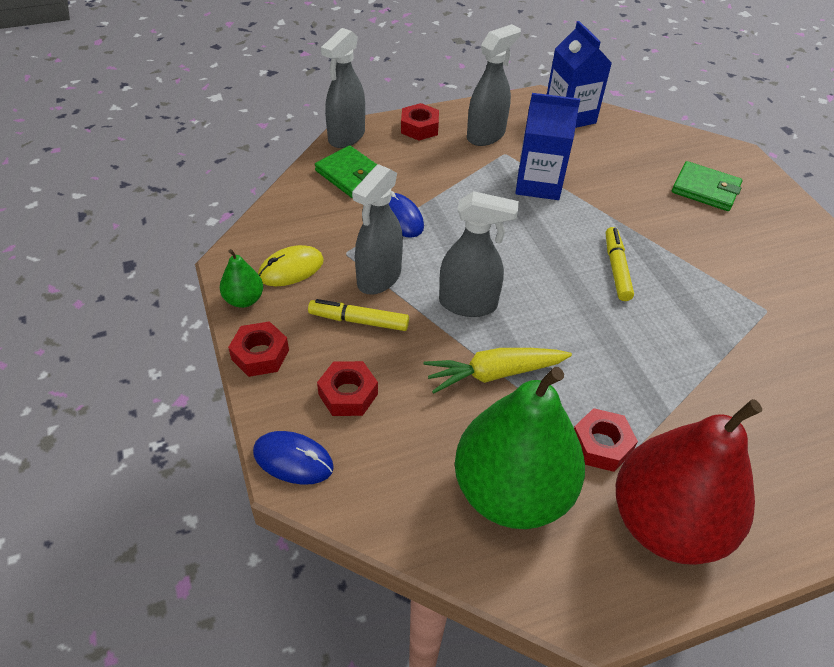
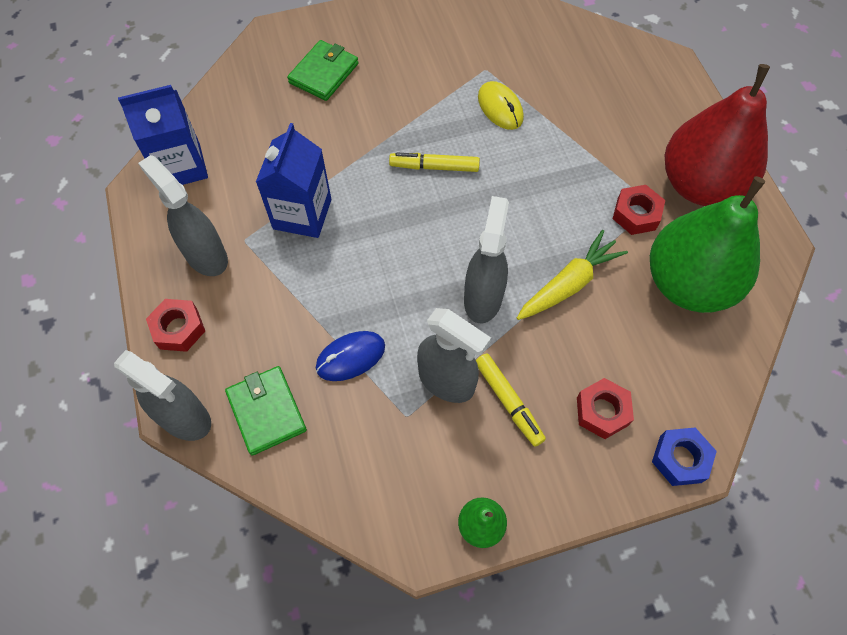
camera: 85 degrees left, 15 degrees up
(260, 355) = (559, 500): red nut -> none
(291, 269) = (432, 476): yellow mouse -> yellow mouse (500, 108)
(293, 460) = (680, 459): blue mouse -> blue nut
(351, 175) = (266, 411): green wallet -> green wallet turned 75 degrees counterclockwise
(359, 321) = (508, 402): yellow marker -> yellow marker turned 45 degrees counterclockwise
(494, 374) = (569, 284): yellow carrot -> yellow carrot turned 120 degrees counterclockwise

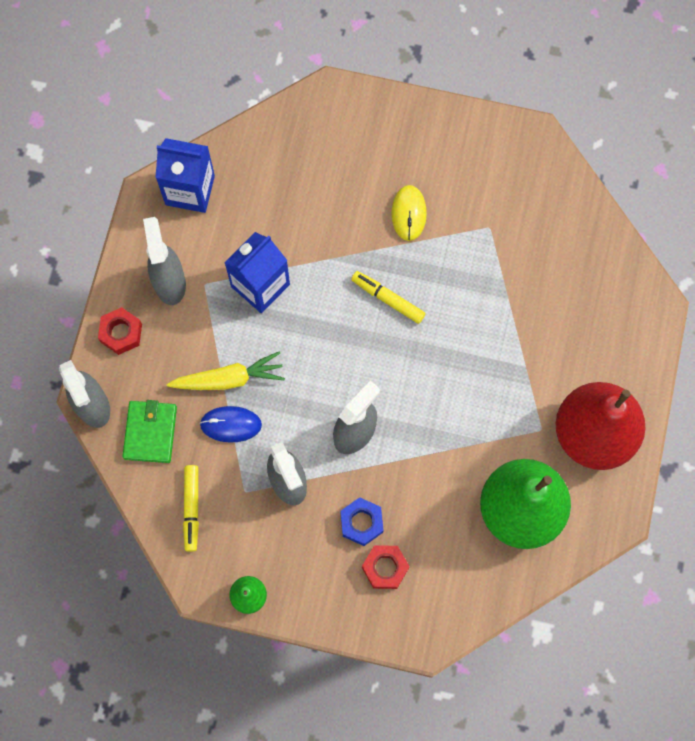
camera: 30 degrees right, 10 degrees up
(324, 73) = (350, 158): green wallet -> none
(500, 108) = (477, 272): yellow mouse -> yellow mouse (408, 213)
(508, 402) = (323, 522): yellow marker -> yellow marker (192, 509)
(569, 284) = (427, 458): yellow carrot -> yellow carrot (229, 379)
(636, 214) = (522, 430): red nut -> none
(680, 459) = (417, 633): blue nut -> blue nut (361, 523)

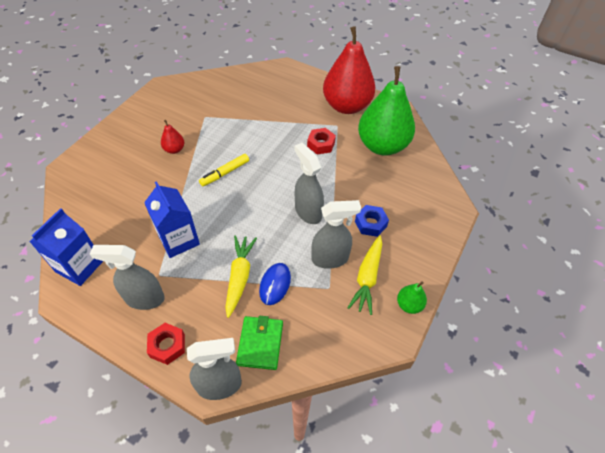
camera: 75 degrees left, 20 degrees down
(150, 432) = (260, 344): green wallet -> green wallet turned 75 degrees clockwise
(192, 509) = (332, 328): yellow marker -> none
(273, 536) = (367, 278): none -> yellow carrot
(385, 568) = (404, 218): red nut -> red nut (321, 144)
(408, 213) = (174, 149): yellow mouse -> red pear

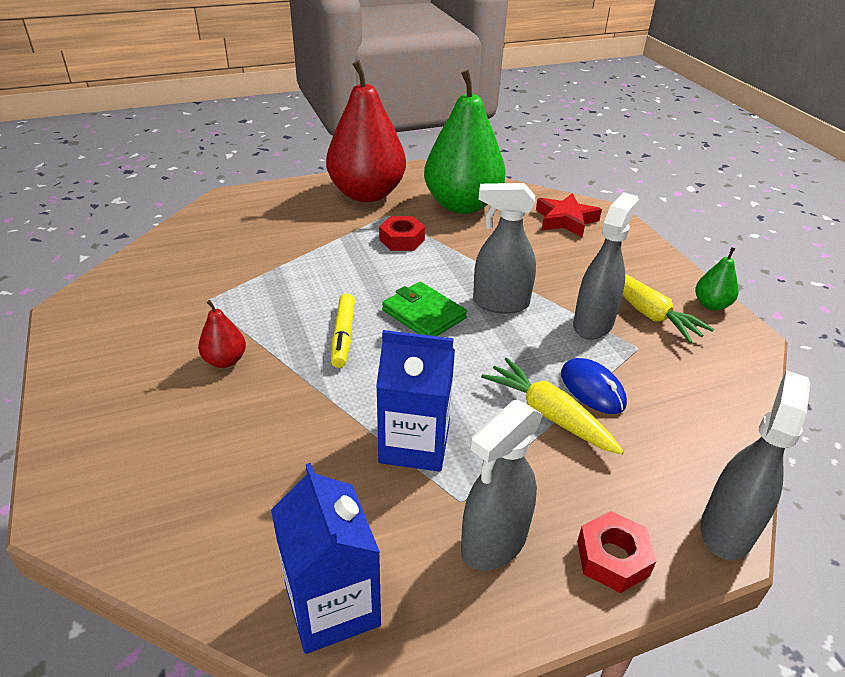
camera: 50 degrees left, 15 degrees down
(260, 344) = (681, 451): green wallet -> green wallet (424, 314)
(370, 223) = (569, 270): blue nut -> none
(422, 195) = (565, 220): none -> red star

